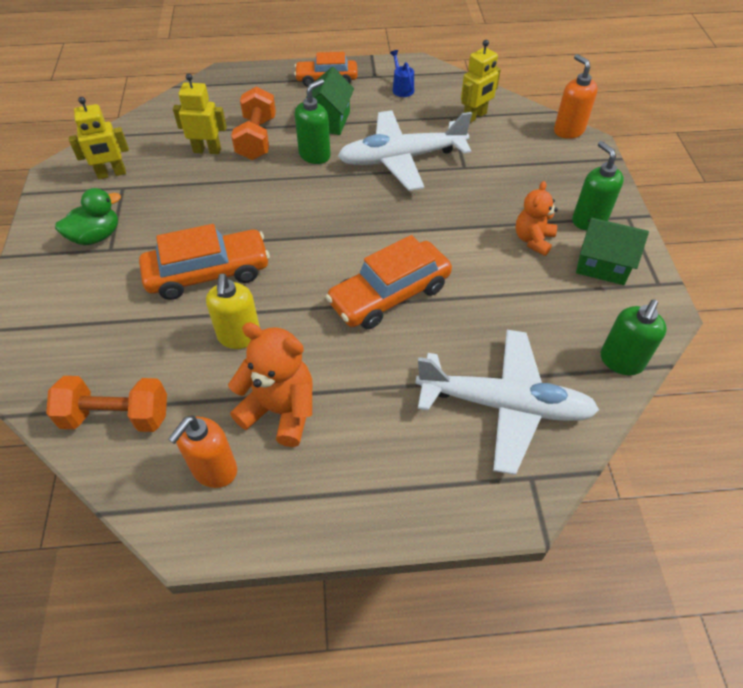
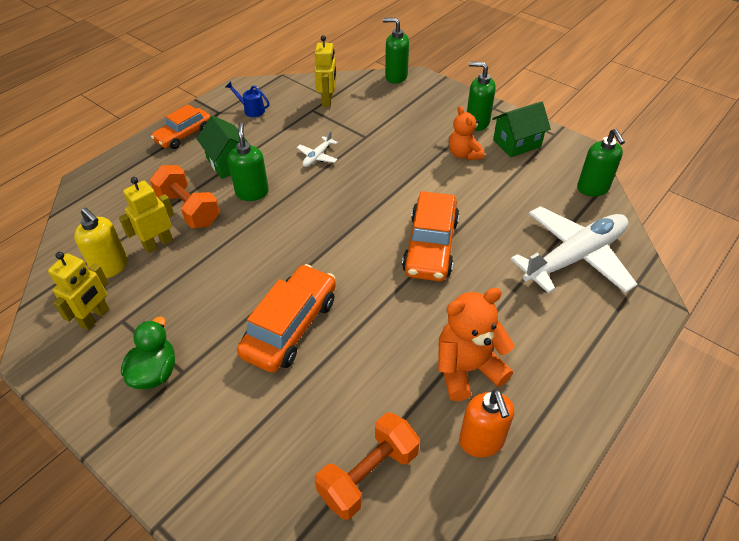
camera: 45 degrees left, 5 degrees down
(239, 336) = (375, 348): yellow soap dispenser -> yellow soap dispenser (111, 267)
(401, 159) = (317, 156): white plane -> white plane, size x0.41
(568, 130) = (396, 77): orange soap dispenser -> green soap dispenser

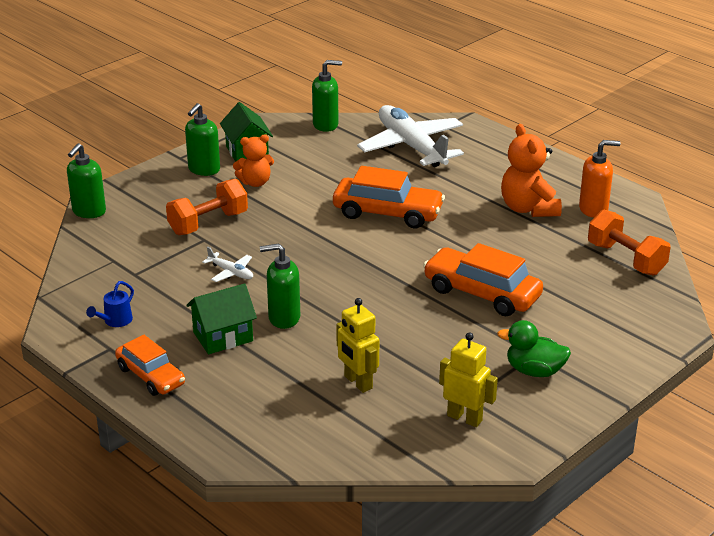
camera: 85 degrees left, 15 degrees down
(111, 267) = (390, 415): yellow soap dispenser -> none
(188, 209) = (303, 363): orange dumbbell -> orange dumbbell (208, 223)
(327, 100) = (119, 262): yellow robot -> none

